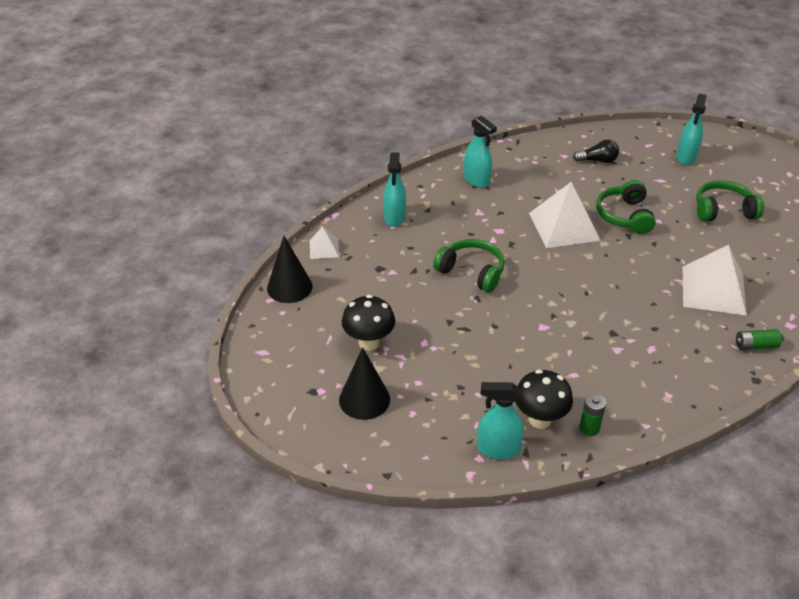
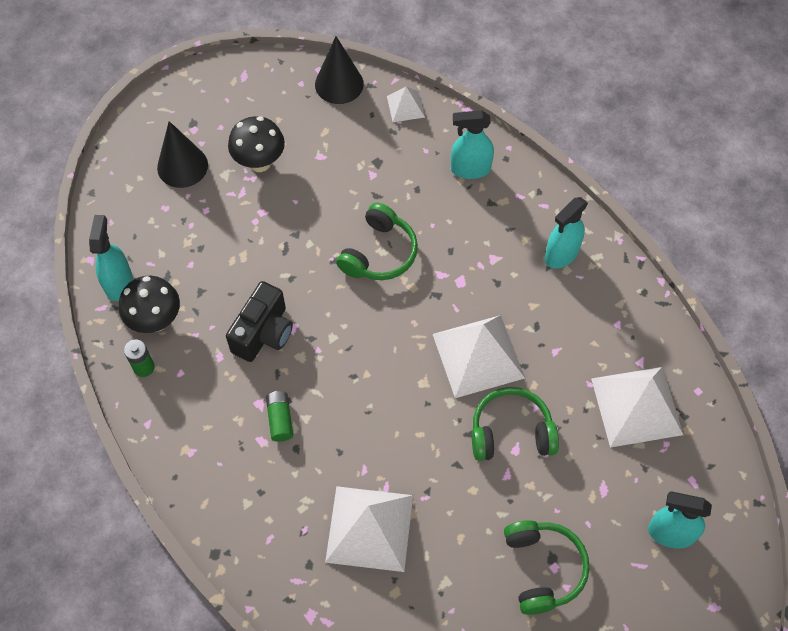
camera: 85 degrees right, 20 degrees up
(549, 345) = (263, 333): none -> black camera
(597, 160) = (636, 406): black light bulb -> white pyramid
(755, 346) = (271, 563): green battery -> green battery (280, 419)

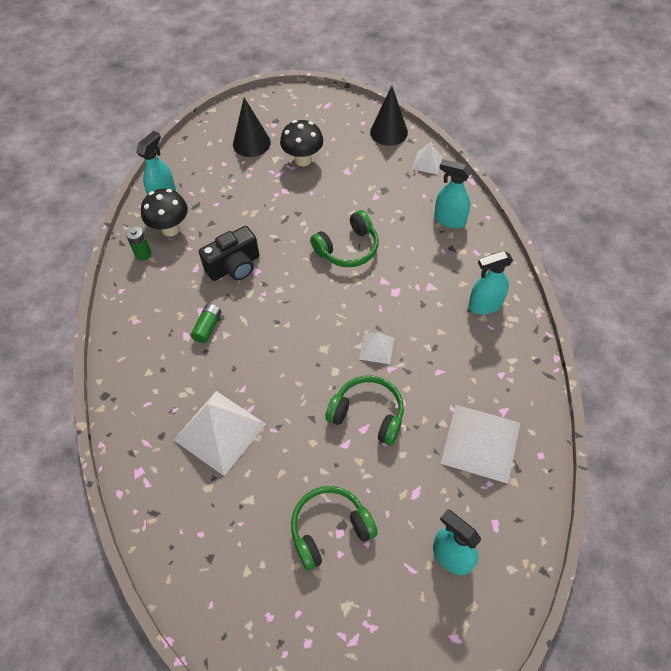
camera: 30 degrees right, 5 degrees down
(478, 355) = (376, 348): white pyramid -> white pyramid, size x0.50
(543, 568) = (330, 529): green headphones -> green headphones turned 135 degrees counterclockwise

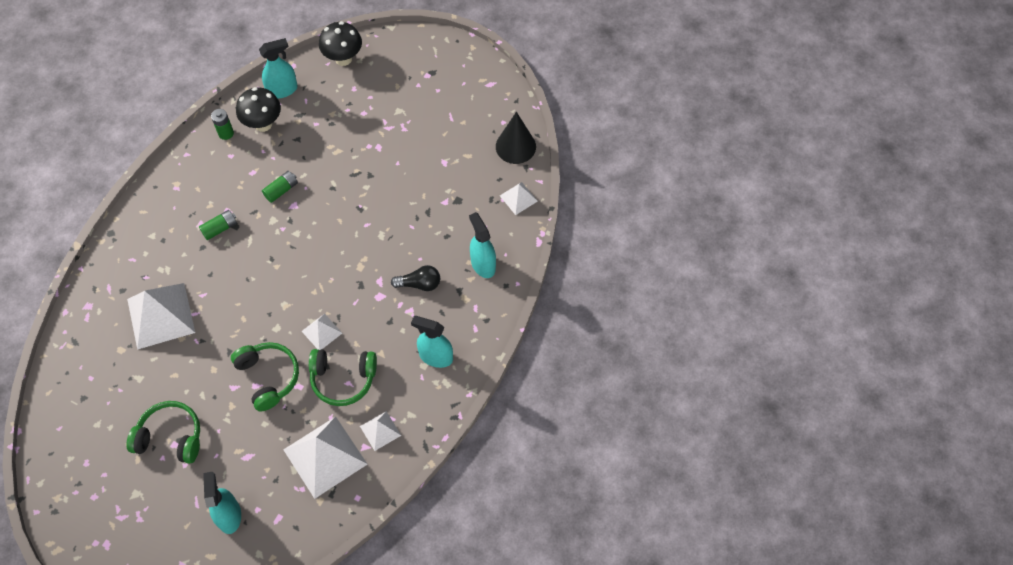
camera: 35 degrees right, 5 degrees up
(234, 266) = (281, 190): black camera -> green battery
(251, 143) = (392, 83): black cone -> none
(303, 160) = (419, 127): black mushroom -> black mushroom (343, 59)
(348, 248) = (378, 234): green headphones -> green headphones (343, 379)
(417, 263) = (419, 284): none -> black light bulb
(502, 389) = (380, 431): none -> white pyramid

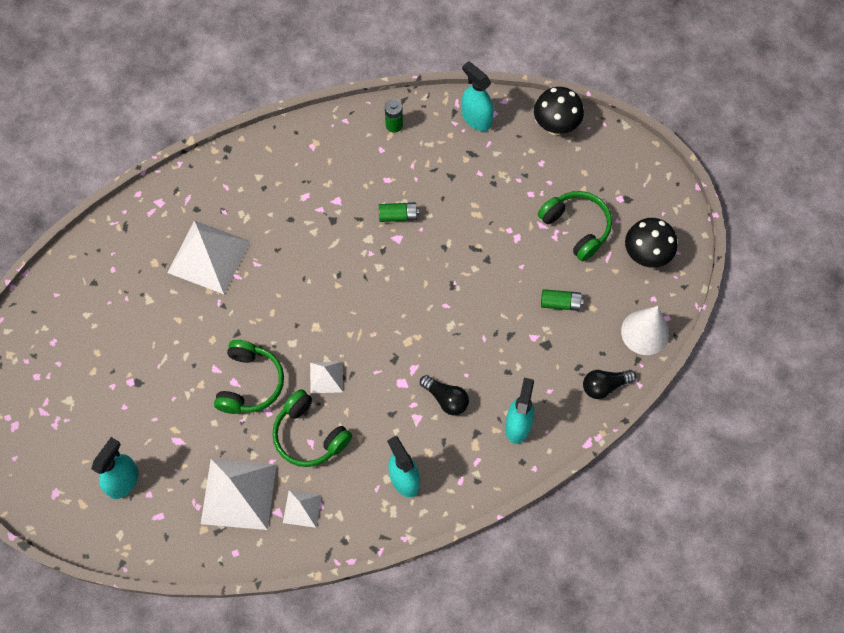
camera: 40 degrees right, 5 degrees up
(170, 437) = (132, 373): green headphones -> green headphones (576, 227)
(220, 228) = (318, 213): green battery -> green battery (560, 303)
(263, 124) = (433, 139): black mushroom -> black mushroom (646, 256)
(282, 90) = (476, 118): turquoise spray bottle -> turquoise spray bottle turned 150 degrees counterclockwise
(515, 146) = (645, 332): black cone -> white cone
(518, 198) = (604, 386): white pyramid -> black light bulb

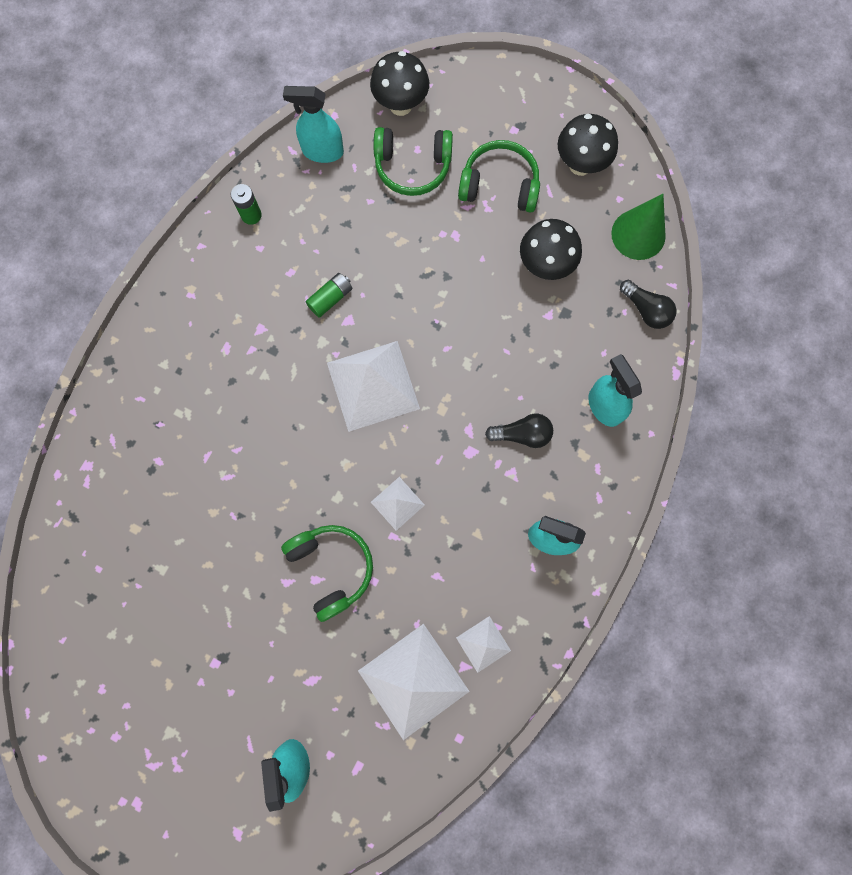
camera: 40 degrees left, 10 degrees up
(209, 257) = (184, 480): white pyramid -> white pyramid (373, 385)
(309, 435) = (430, 571): green headphones -> green headphones (412, 167)
(560, 303) = (545, 265): green battery -> black mushroom
(604, 386) = (646, 310): black light bulb -> black light bulb turned 75 degrees counterclockwise
(645, 332) = (638, 234): white cone -> green cone

